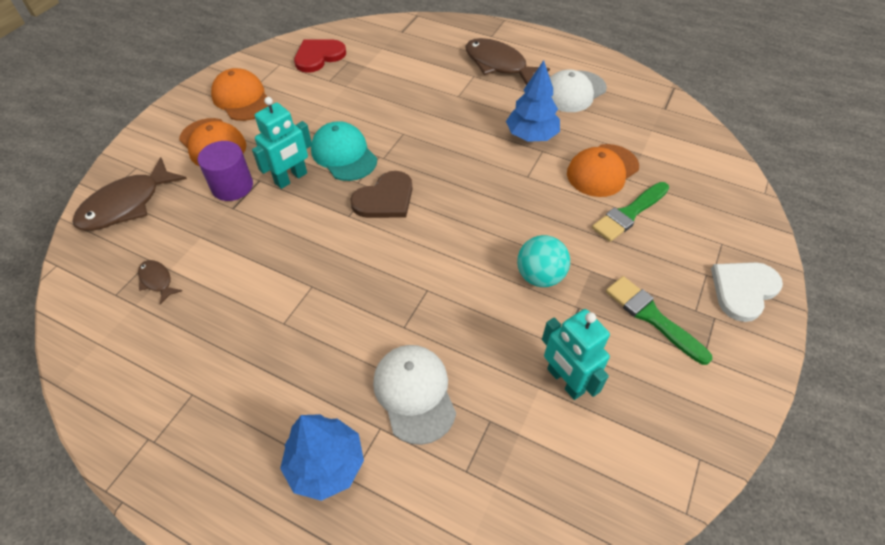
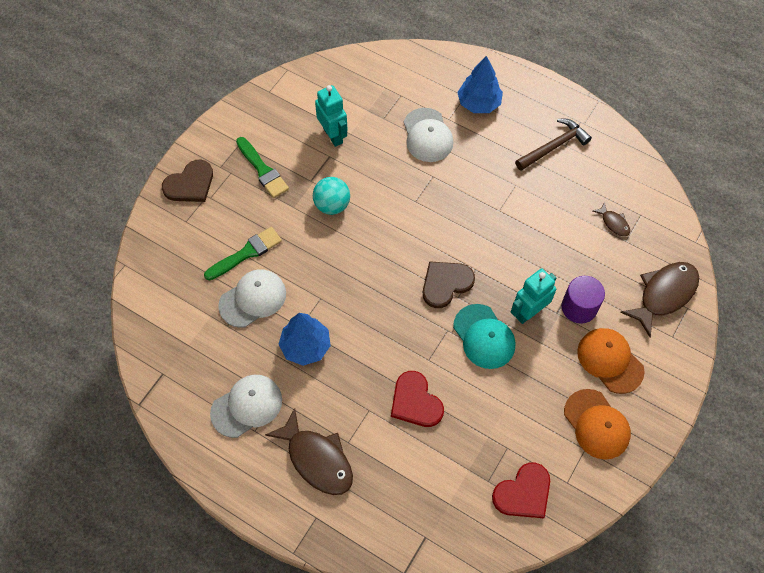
camera: 175 degrees left, 10 degrees up
(211, 389) = (554, 146): none -> brown hammer
(414, 103) = (415, 401): none -> red heart
(602, 170) = (253, 299): orange cap -> white cap
(743, 290) = (190, 184): white heart -> brown heart

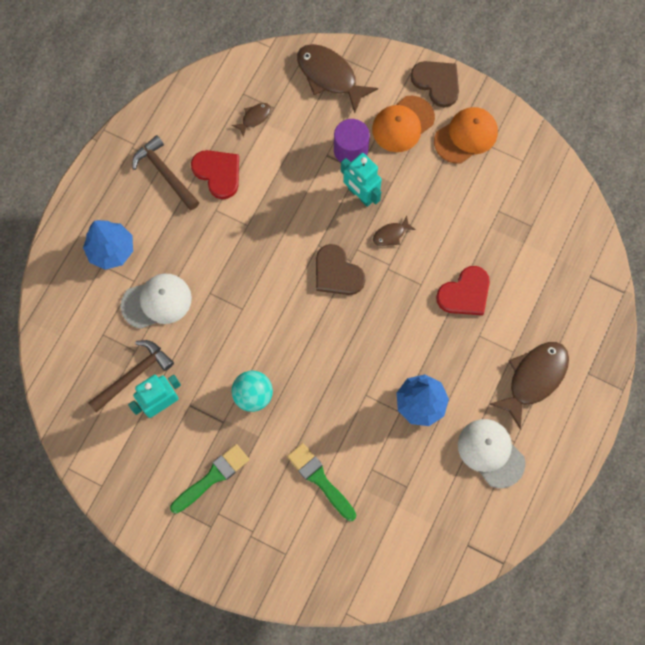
camera: 95 degrees left, 10 degrees up
(190, 184) = (236, 558): brown heart -> brown heart (437, 83)
(253, 299) = (373, 464): white cap -> none
(361, 116) = (134, 375): none -> brown hammer
(484, 336) = (391, 234): turquoise cap -> brown fish
(523, 493) = (537, 196): red heart -> red heart (218, 173)

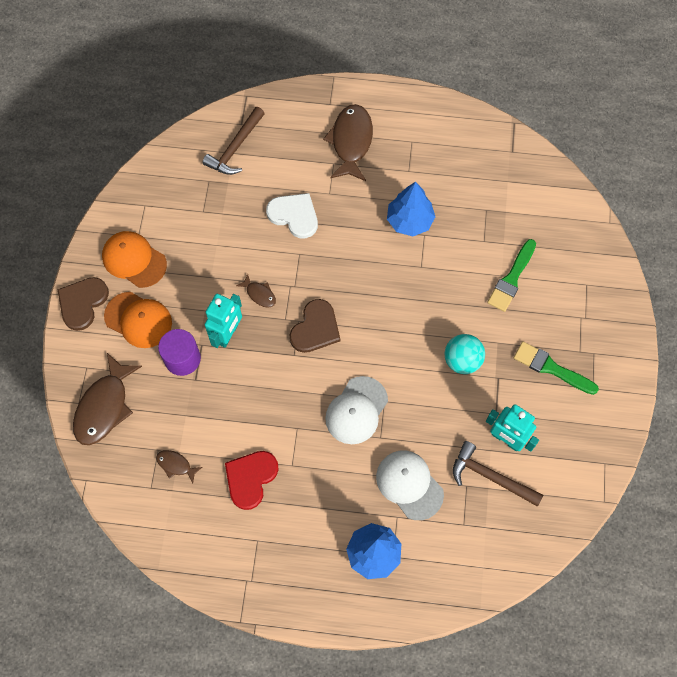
camera: 110 degrees left, 5 degrees down
(165, 173) = (269, 532): brown hammer -> brown hammer (235, 148)
(465, 293) = (294, 215): red heart -> white heart
(491, 453) = (429, 156): white cap -> white cap (356, 410)
(533, 378) = (351, 142): brown fish -> brown fish turned 75 degrees clockwise

